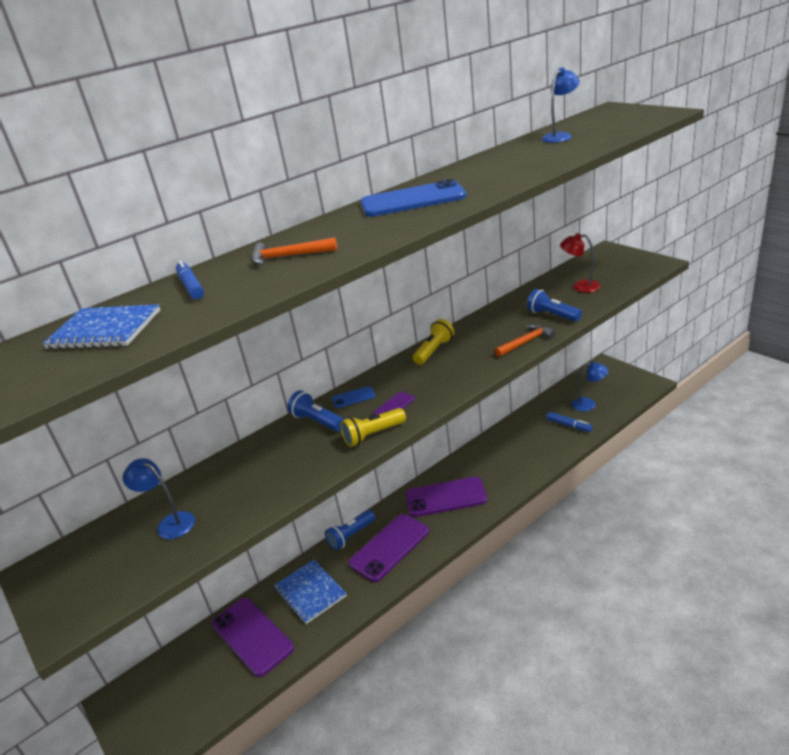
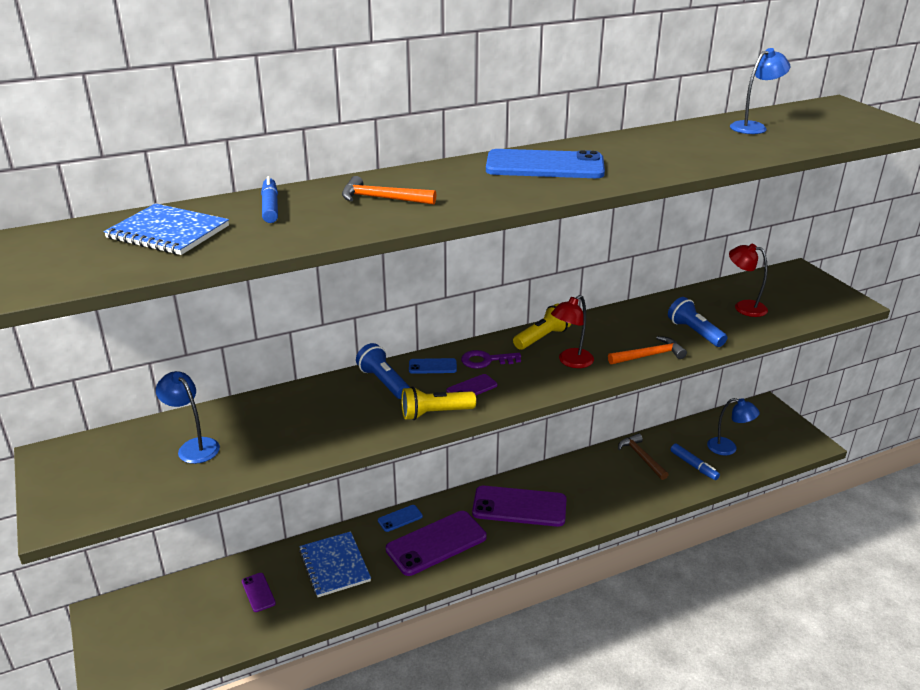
camera: 10 degrees right, 0 degrees up
(252, 636) = (258, 592): purple phone -> purple phone, size x0.46
(351, 536) = (400, 518): blue flashlight -> blue phone
(396, 381) = (486, 360): none -> purple key
(466, 363) = (571, 362): none -> red lamp
(526, 430) = (641, 457): none -> brown hammer

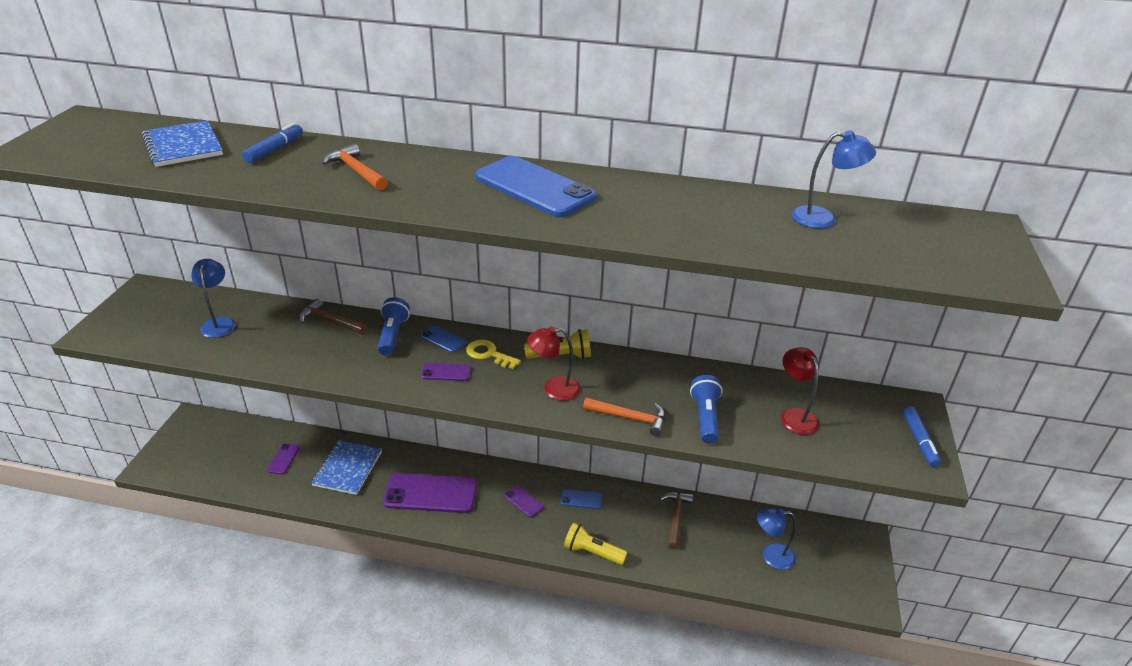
camera: 35 degrees right, 5 degrees up
(308, 397) = (330, 321): none -> brown hammer
(400, 518) = (428, 459): blue phone -> blue phone (581, 499)
(435, 413) = (392, 379): yellow flashlight -> yellow flashlight (592, 552)
(486, 360) = (488, 354): purple key -> yellow key
(519, 507) = (523, 501): purple phone -> purple phone, size x0.46
(693, 466) = (716, 553): blue marker -> blue marker (919, 441)
(728, 448) = (771, 556): blue lamp -> blue lamp turned 120 degrees clockwise

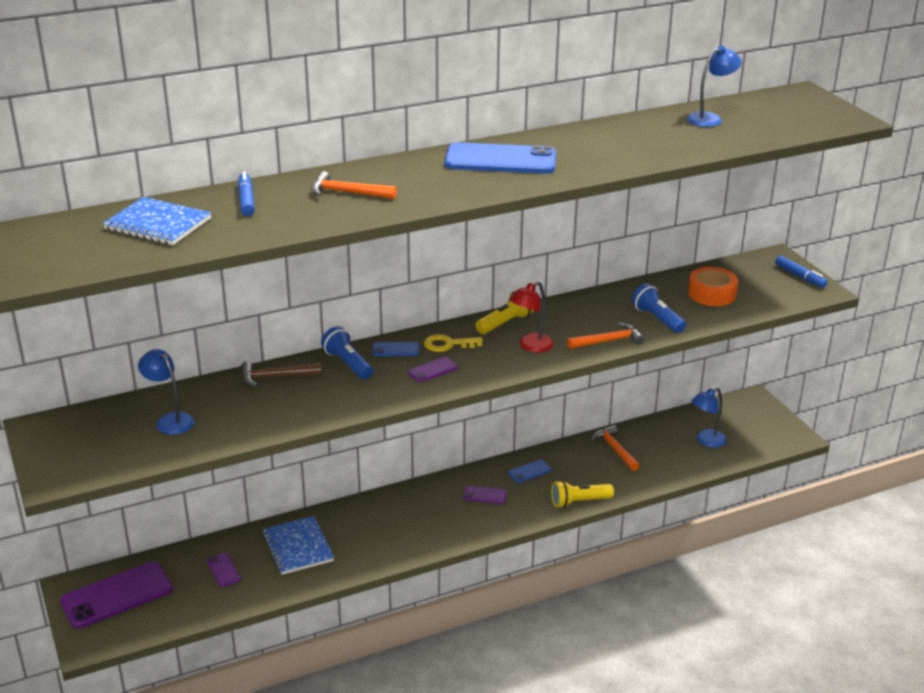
camera: 35 degrees left, 5 degrees down
(431, 493) = (399, 528): purple phone -> purple phone (117, 595)
(676, 518) = (615, 449): brown hammer -> orange hammer
(794, 416) = (712, 294): red lamp -> orange tape

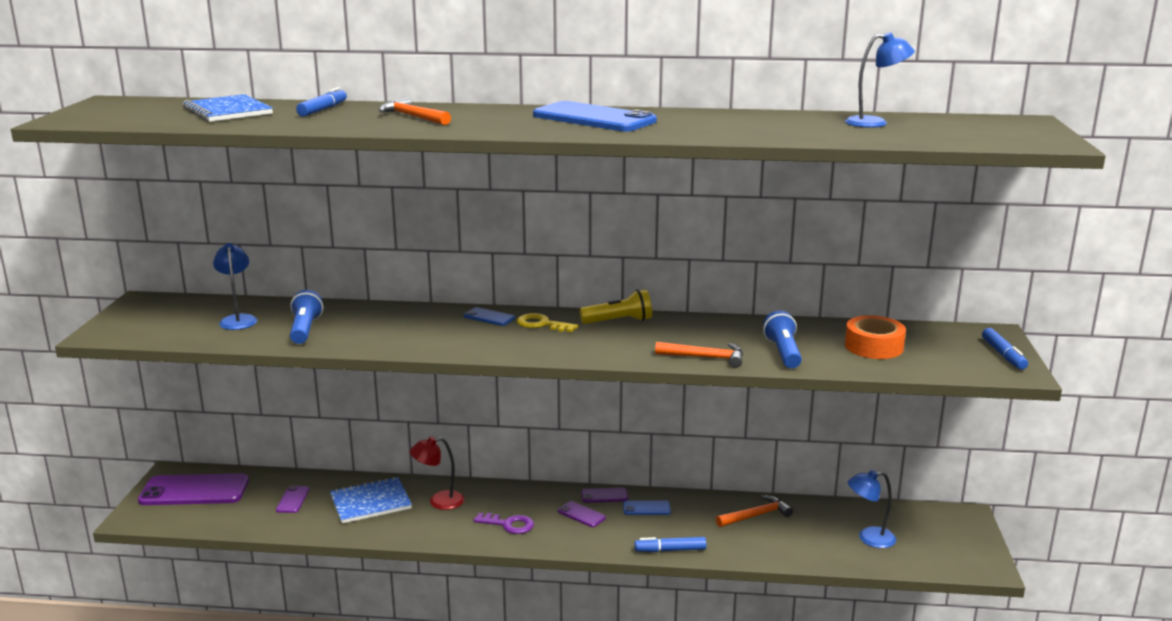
camera: 30 degrees right, 10 degrees down
(275, 377) = (361, 312): brown hammer -> none
(298, 547) = (370, 502): blue notebook -> blue notebook turned 60 degrees clockwise
(348, 364) = (433, 317): blue flashlight -> blue flashlight (305, 330)
(432, 370) = (501, 339): purple phone -> purple phone (604, 495)
(436, 525) = (509, 524): none -> purple key
(531, 346) = (619, 343): red lamp -> red lamp (439, 501)
(579, 502) = (670, 550): yellow flashlight -> blue marker
(615, 449) = (756, 515): orange hammer -> orange hammer turned 60 degrees clockwise

